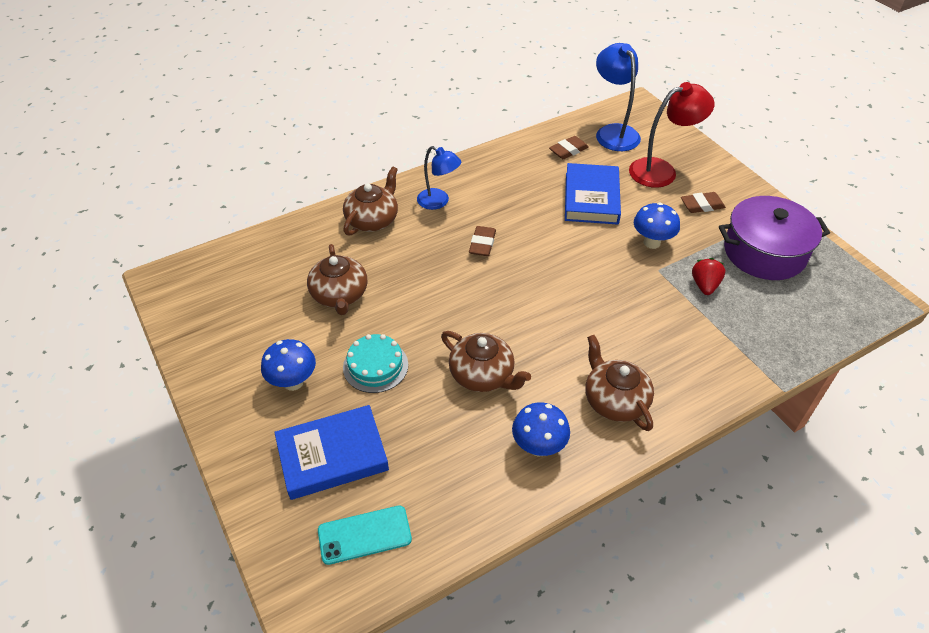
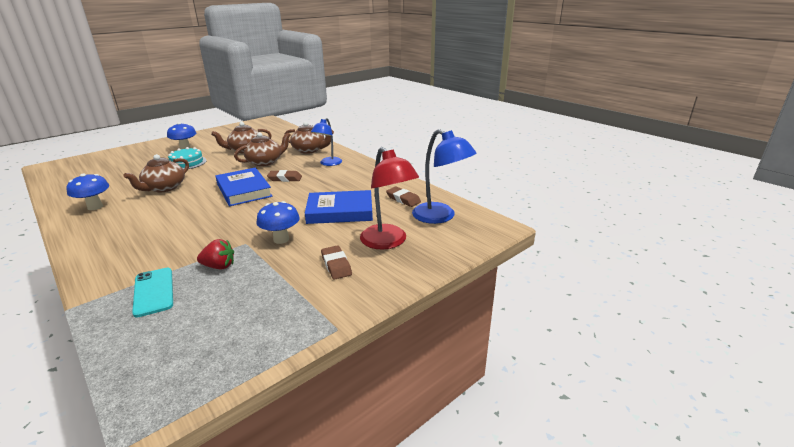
camera: 80 degrees right, 20 degrees down
(332, 455) = (131, 161): blue book -> blue book (244, 190)
(364, 535) = (77, 172): turquoise phone -> turquoise phone (153, 292)
(613, 132) = (440, 217): blue lamp -> blue lamp turned 75 degrees clockwise
(615, 400) = (114, 229): brown teapot -> brown teapot (265, 162)
(764, 252) = (259, 304): purple pot -> none

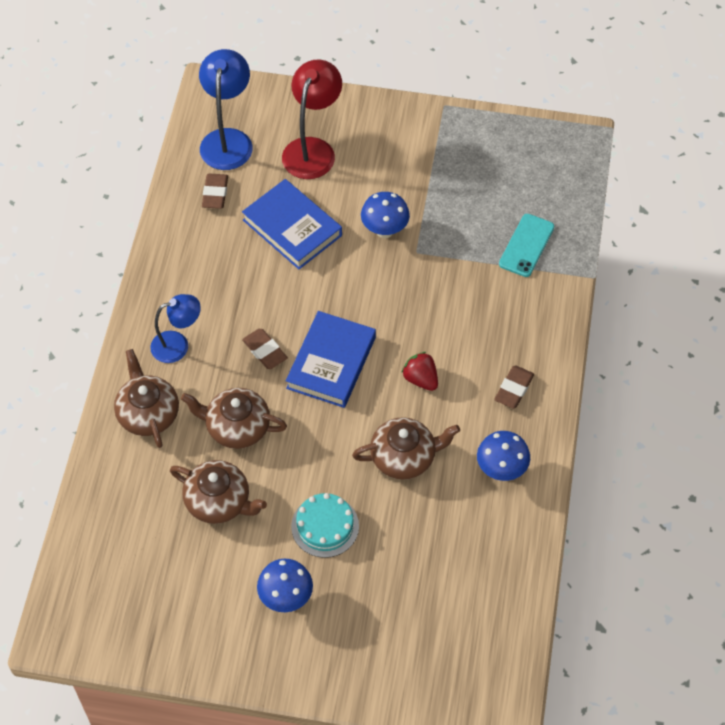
camera: 130 degrees left, 30 degrees up
(219, 266) = (461, 236): red strawberry -> red strawberry (420, 379)
(336, 265) = (380, 159): brown eraser -> brown eraser (514, 389)

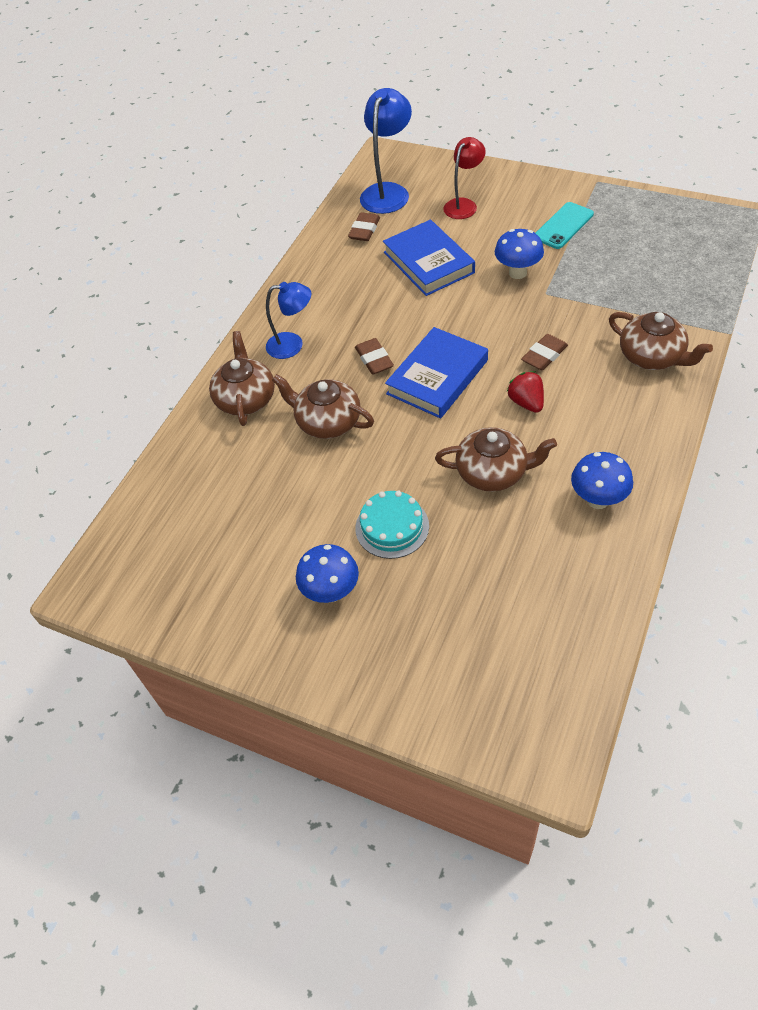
camera: 20 degrees right, 5 degrees down
(219, 501) = (289, 487): brown teapot -> brown teapot (652, 356)
(312, 149) = (464, 204): red lamp -> red lamp, size x0.66
(514, 389) = (625, 424): brown eraser -> brown eraser (544, 355)
(526, 245) = (661, 298): turquoise phone -> turquoise phone (563, 226)

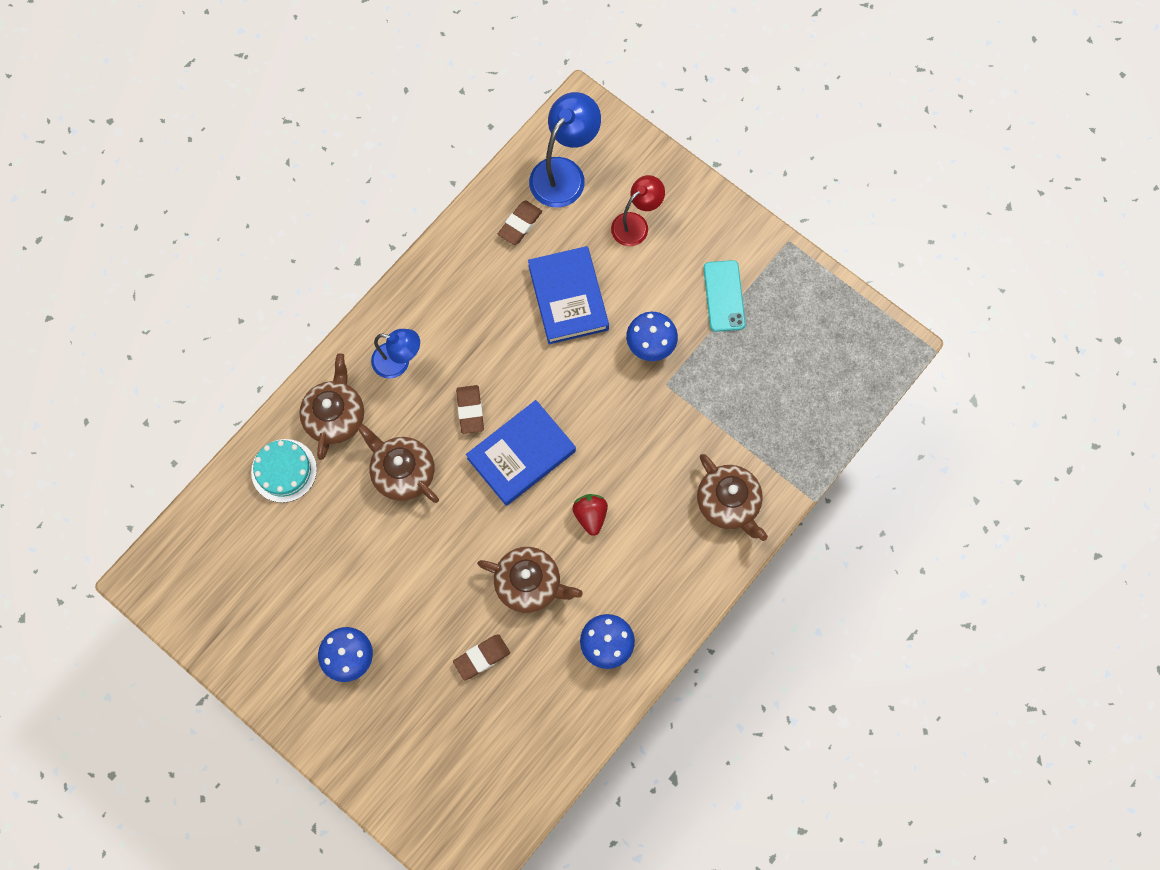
camera: 10 degrees right, 20 degrees up
(392, 527) = (421, 610): turquoise cake -> turquoise cake (284, 470)
(544, 355) = (630, 464): brown eraser -> brown eraser (481, 657)
(563, 226) = (724, 296): turquoise phone -> turquoise phone turned 60 degrees counterclockwise

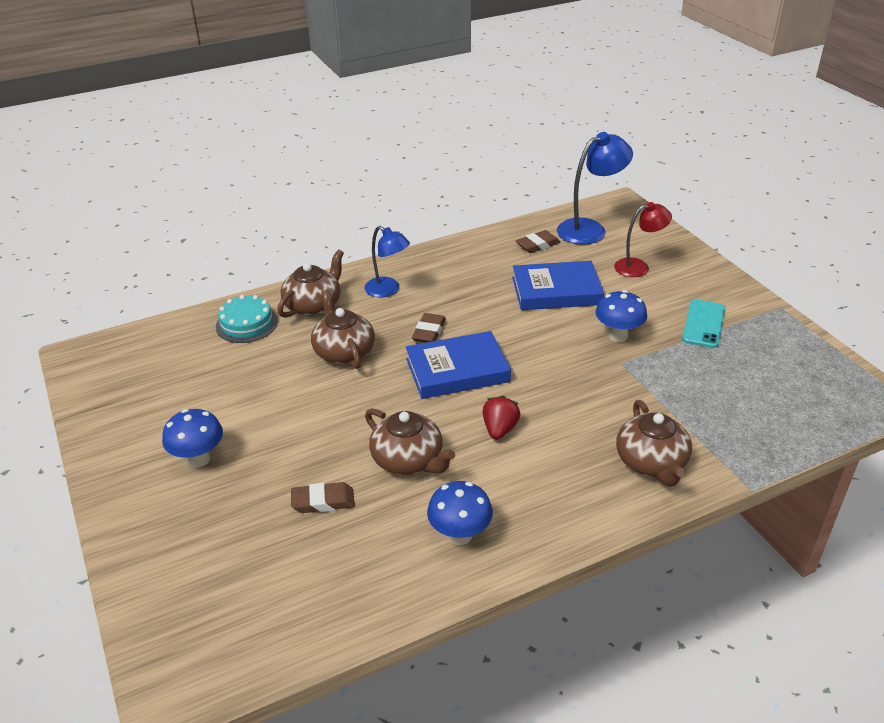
camera: 25 degrees right, 35 degrees down
(568, 297) = (556, 291): blue book -> blue book turned 75 degrees clockwise

